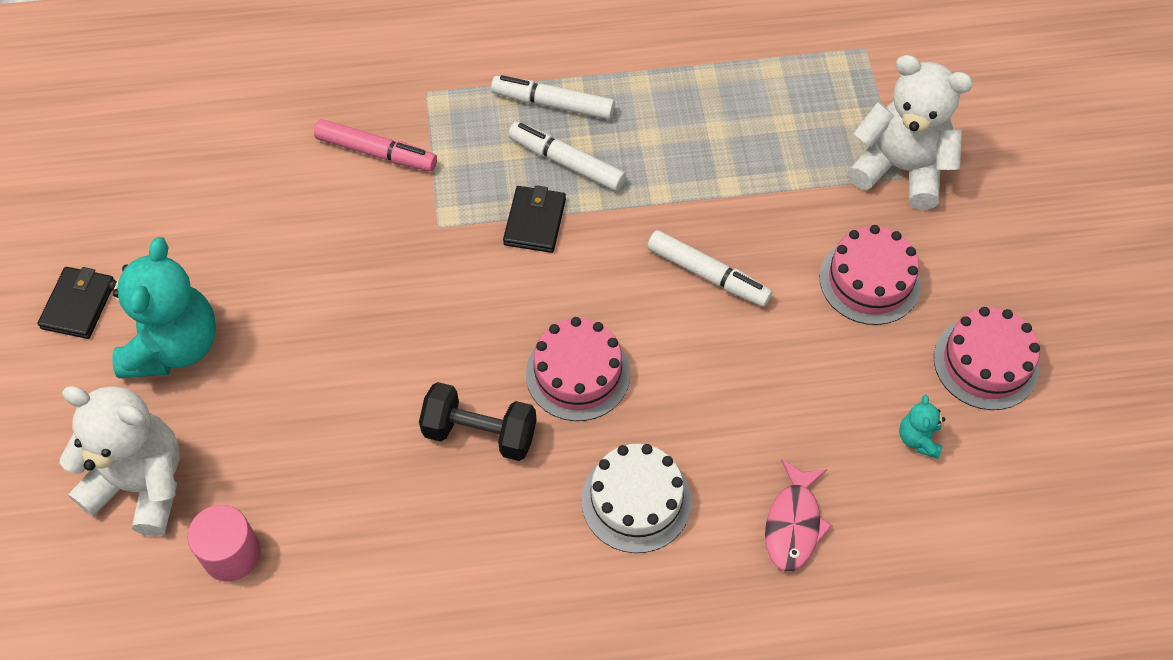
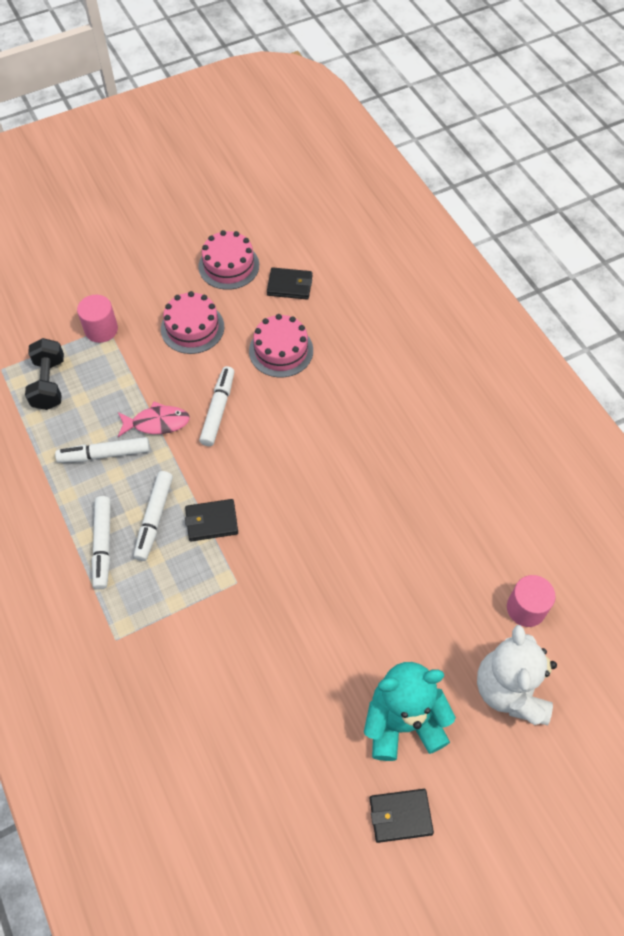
camera: 110 degrees left, 0 degrees up
(376, 152) = (185, 652): pink marker -> none
(480, 433) = (381, 498): black dumbbell -> black dumbbell (49, 384)
(578, 373) = (317, 458): pink cake -> pink cake (281, 350)
(636, 500) = (386, 403): white cake -> none
(684, 131) = (104, 454): none -> white marker
(793, 524) = (366, 328): pink fish -> pink fish (157, 423)
(900, 169) = (101, 329): white teddy bear -> pink cylinder
(918, 439) = (289, 285): turquoise teddy bear -> black wallet

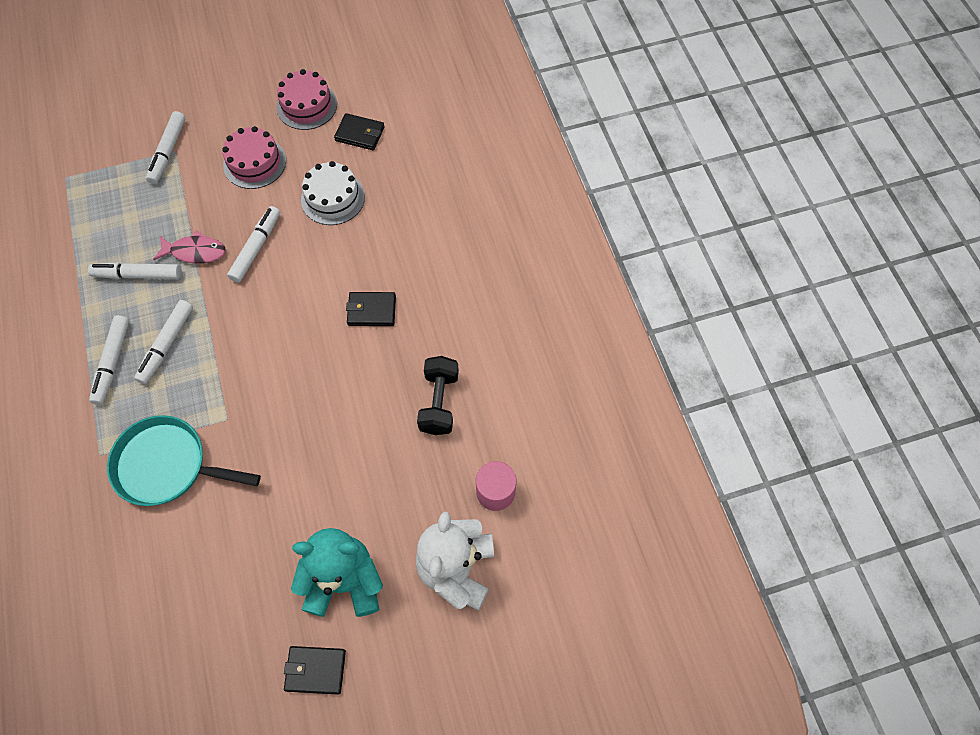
camera: 10 degrees right, 5 degrees up
(49, 384) = (105, 198): black dumbbell -> black dumbbell (439, 402)
(101, 329) = (168, 152): pink cylinder -> white marker
(190, 638) = (168, 465): none -> turquoise pan
(211, 521) = (219, 356): black wallet -> black wallet (372, 310)
(281, 350) = (333, 198): pink cake -> white cake

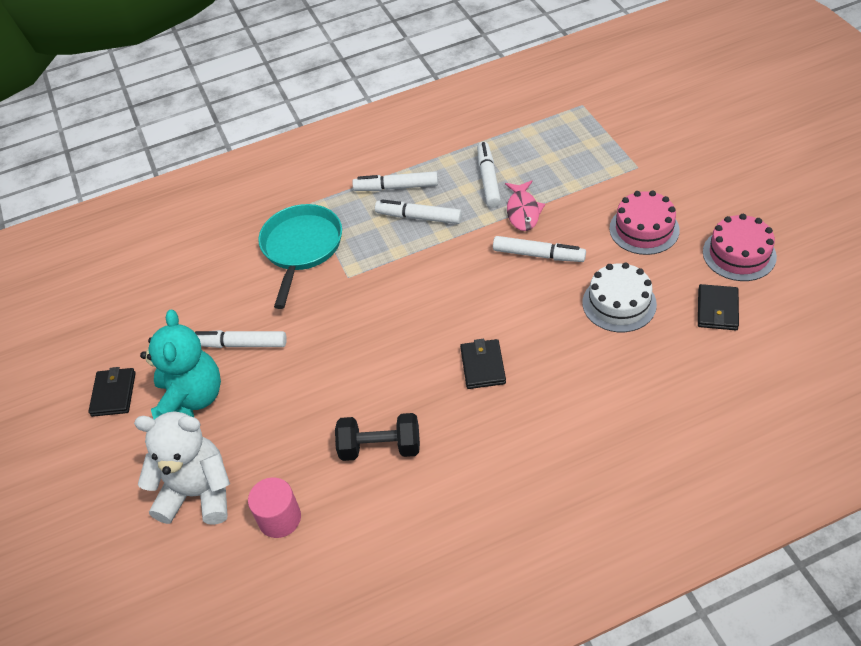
camera: 90 degrees right, 15 degrees down
(168, 152) = (634, 163): white marker -> white marker (240, 344)

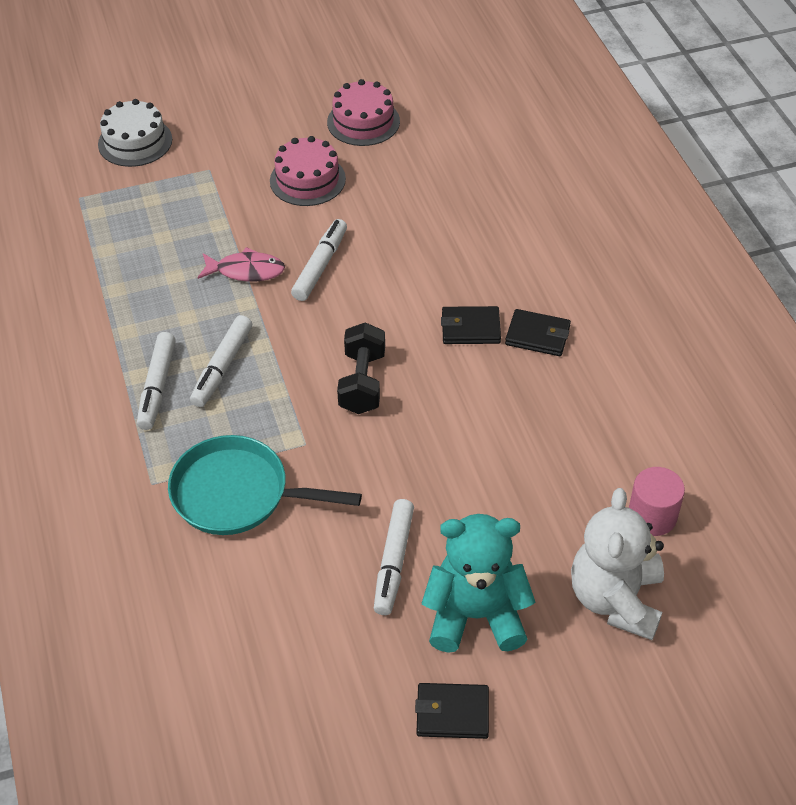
camera: 90 degrees left, 0 degrees up
(380, 447) = (567, 422): black dumbbell -> black dumbbell (362, 382)
(488, 179) = (178, 295): white marker -> none
(619, 303) = (407, 214): white cake -> white cake (135, 142)
(717, 309) = (431, 149): black wallet -> black wallet (537, 335)

